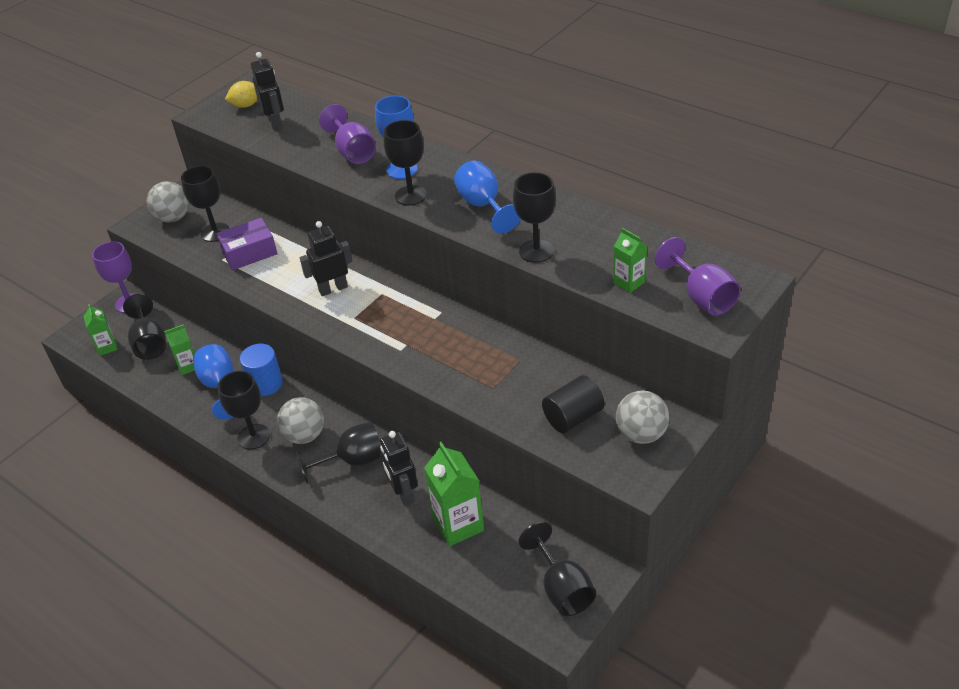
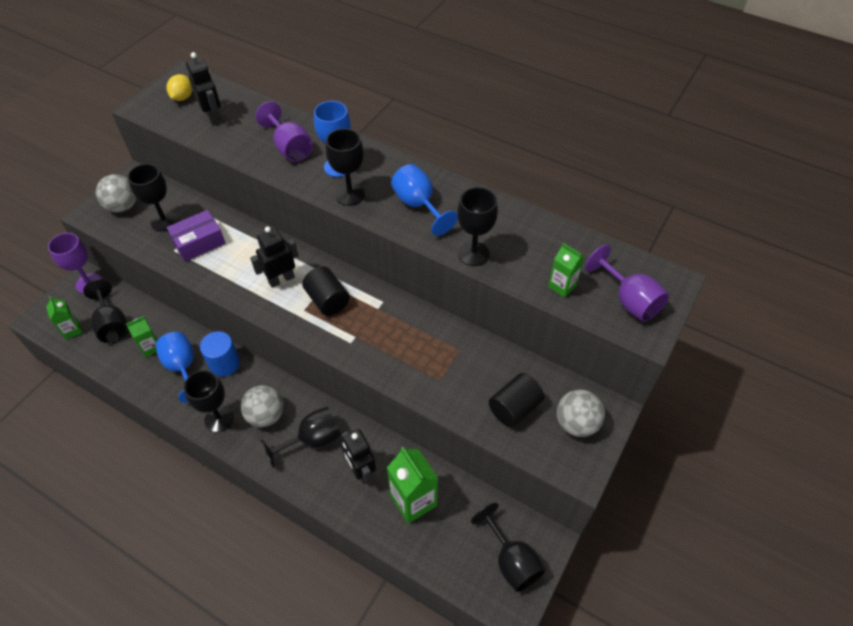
camera: 10 degrees left, 10 degrees up
(246, 105) = (183, 97): yellow lemon -> yellow lemon turned 45 degrees counterclockwise
(380, 309) = (327, 300): none -> black cylinder

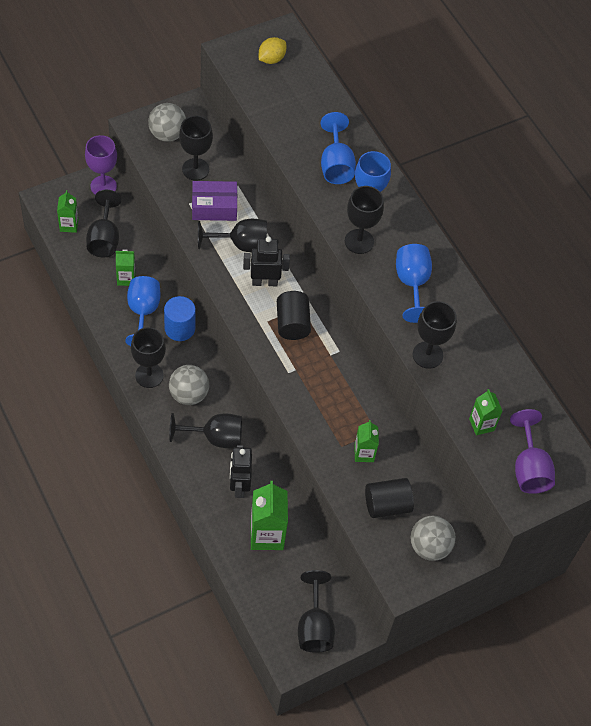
camera: 25 degrees right, 5 degrees up
(213, 117) = (287, 95): black robot -> none
(242, 260) = (241, 244): none -> black goblet
(290, 148) = (336, 165): purple goblet -> blue goblet
(463, 375) = (364, 453): none -> green carton

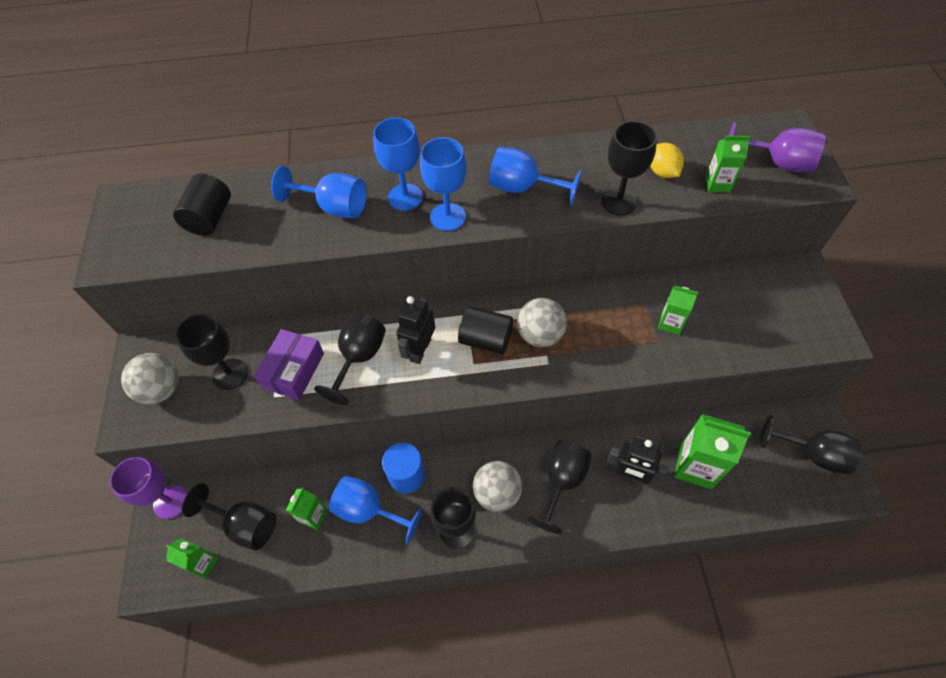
camera: 60 degrees left, 0 degrees up
(271, 59) = (148, 223): yellow lemon -> yellow lemon (662, 172)
(359, 241) = (448, 217): black goblet -> blue goblet
(387, 505) = (738, 322): black cylinder -> black cylinder (210, 218)
(429, 546) = (793, 300): grey ball -> grey ball (540, 335)

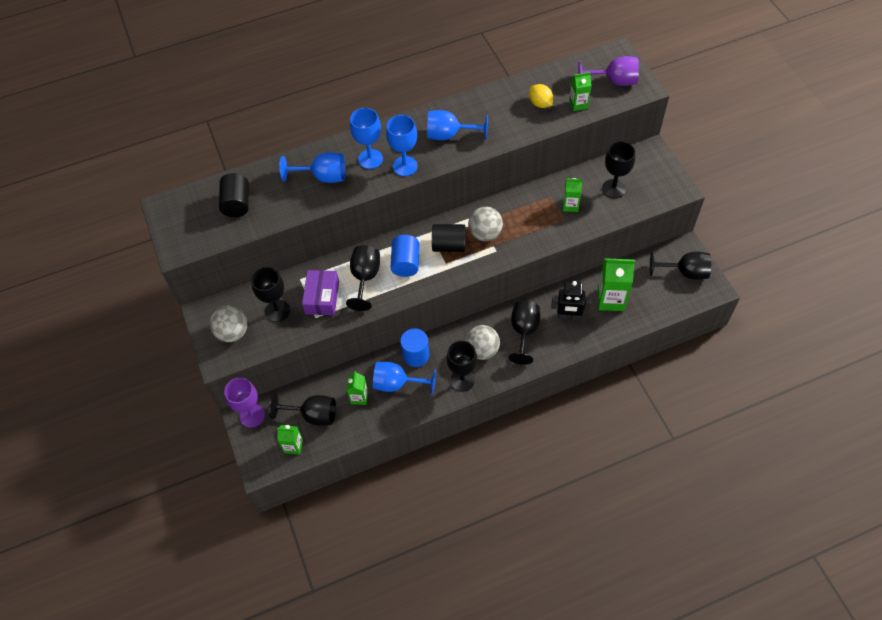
camera: 15 degrees left, 0 degrees up
(420, 350) = (406, 263): black robot -> blue cylinder
(619, 202) = (516, 130): black goblet -> black goblet (613, 188)

